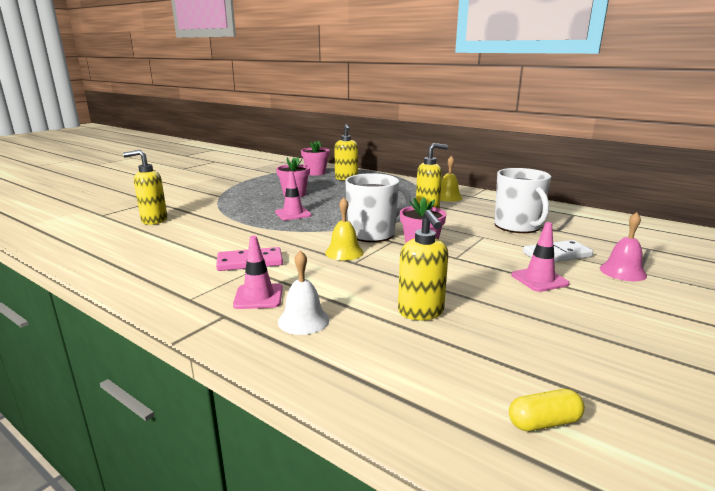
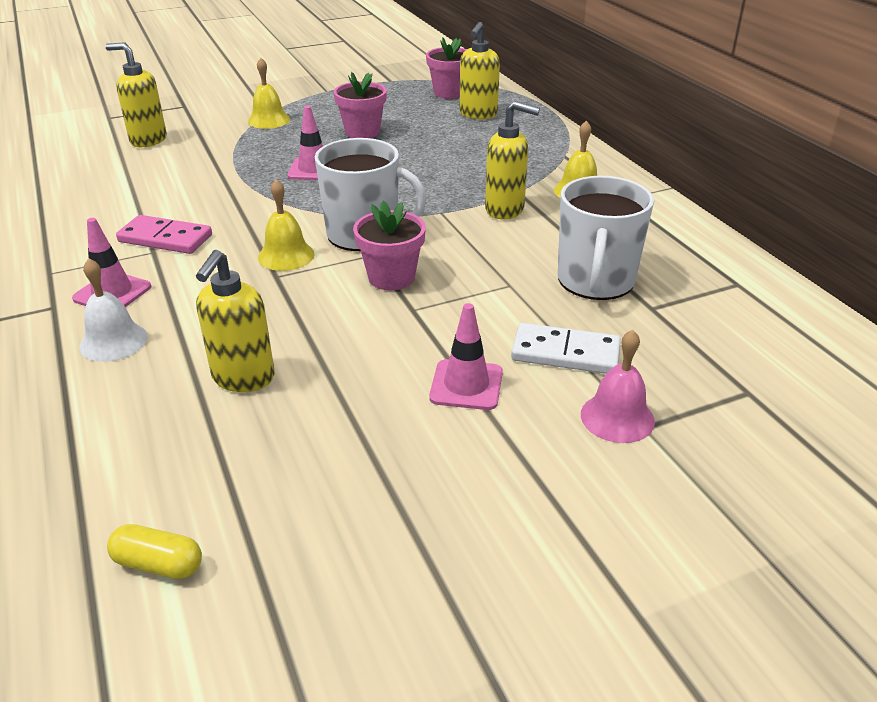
camera: 30 degrees right, 15 degrees up
(225, 198) = (269, 120): none -> yellow bell

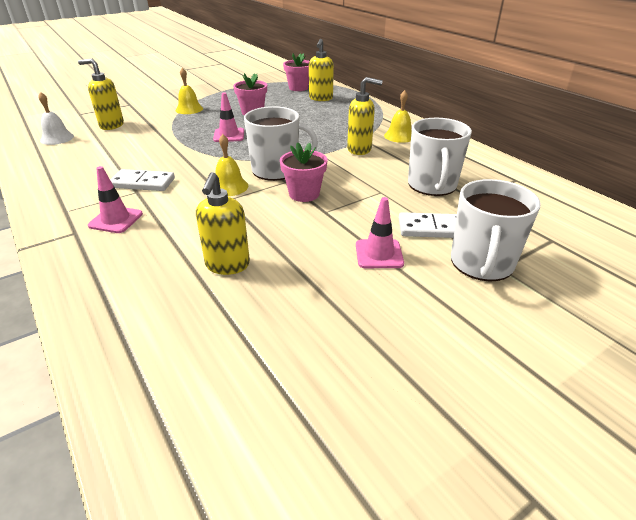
camera: 10 degrees left, 0 degrees up
(113, 341) = (126, 251): white bell -> white bell (57, 138)
(158, 564) = (209, 400): yellow capsule -> none
(165, 238) = (143, 183): pink domino -> white domino
(617, 417) = (482, 263): pink bell -> white mug

